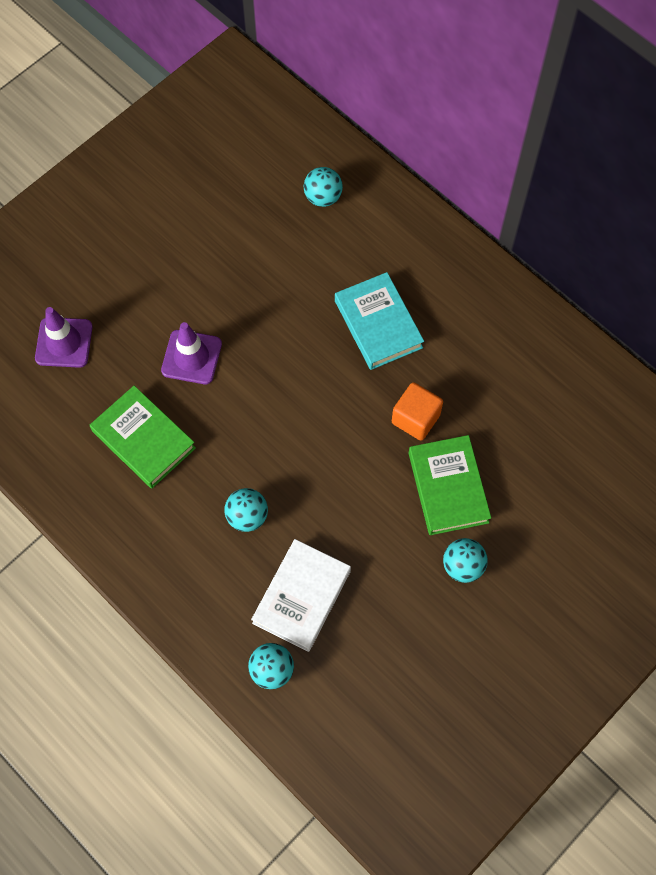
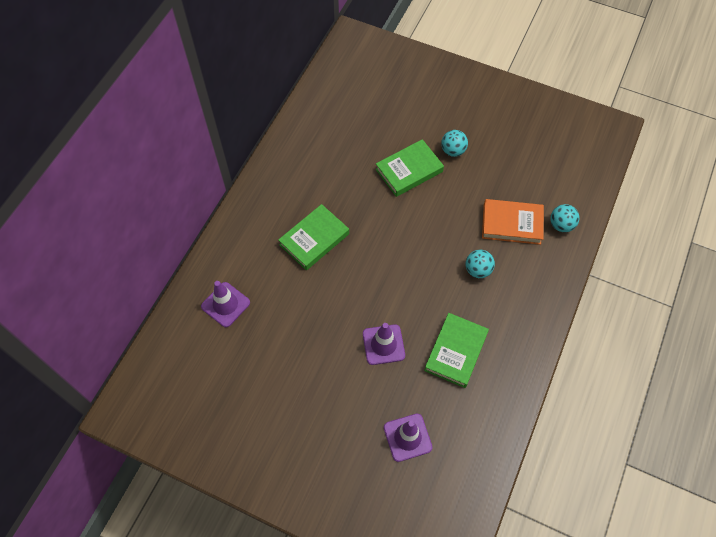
camera: 110 degrees left, 5 degrees down
(302, 597) = (511, 224): white book -> orange book
(323, 197) = (225, 304): turquoise ball -> purple traffic cone
(378, 324) = (314, 239): turquoise book -> green book
(415, 418) = (372, 199): orange cube -> none

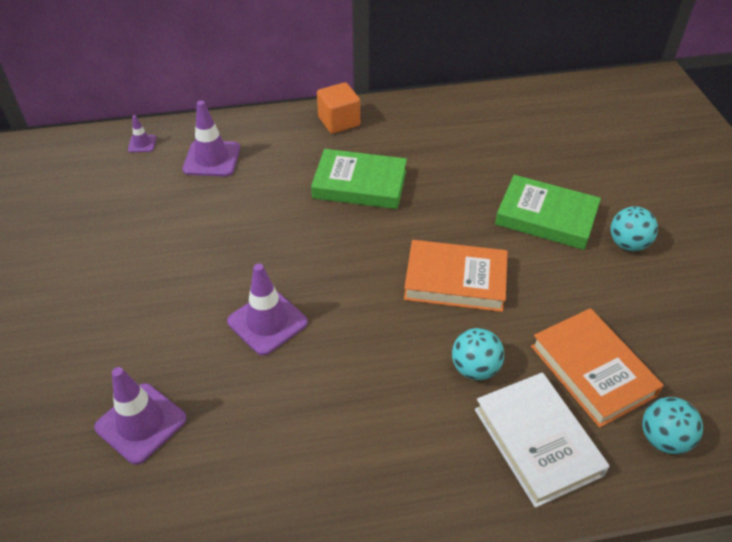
camera: 55 degrees right, 15 degrees down
(175, 338) = (142, 144): none -> purple traffic cone
(249, 216) = (339, 121): none -> orange cube
(419, 241) = (455, 280): none -> orange book
(456, 352) = (319, 411): green book -> none
(531, 273) = (537, 441): none -> white book

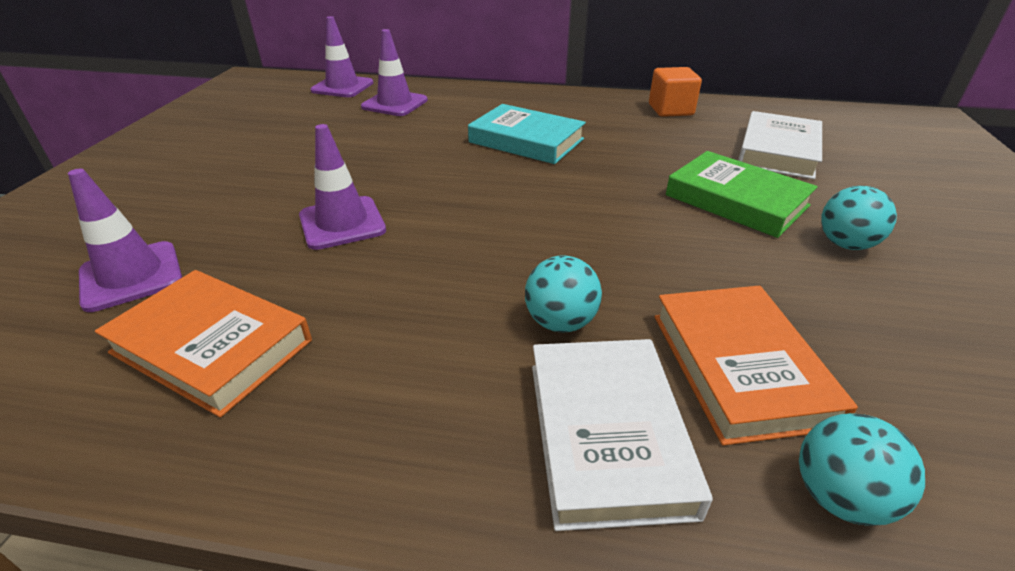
camera: 20 degrees right, 10 degrees down
(142, 144) = (342, 87): purple traffic cone -> purple traffic cone, size x1.95
(339, 121) = (536, 98): orange cube -> orange cube (670, 110)
(359, 184) = (526, 141): green book -> turquoise book
(455, 280) = (586, 232): orange book -> orange book (212, 346)
(559, 150) = (777, 151): none -> white book

